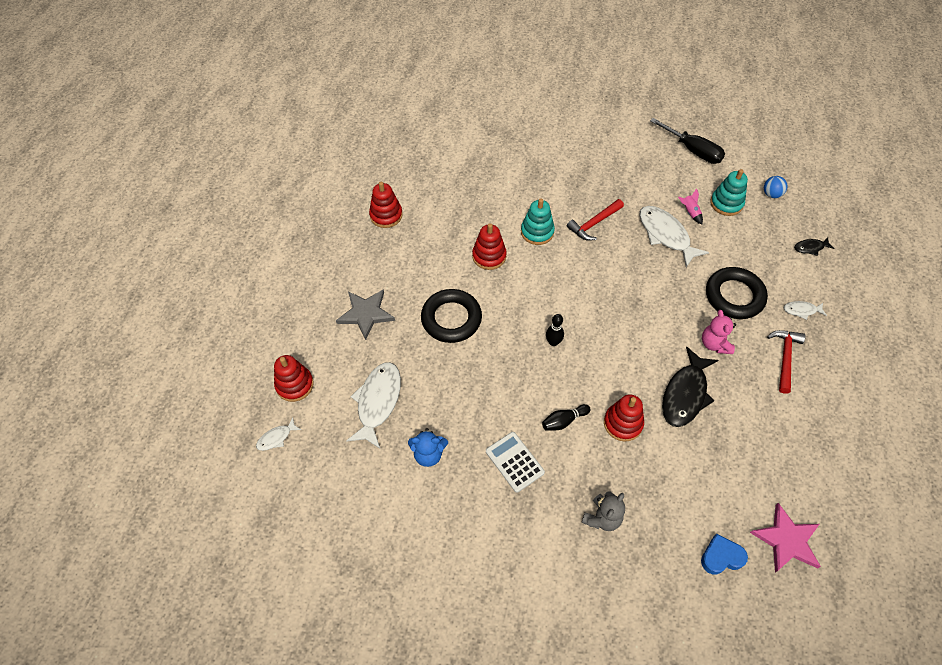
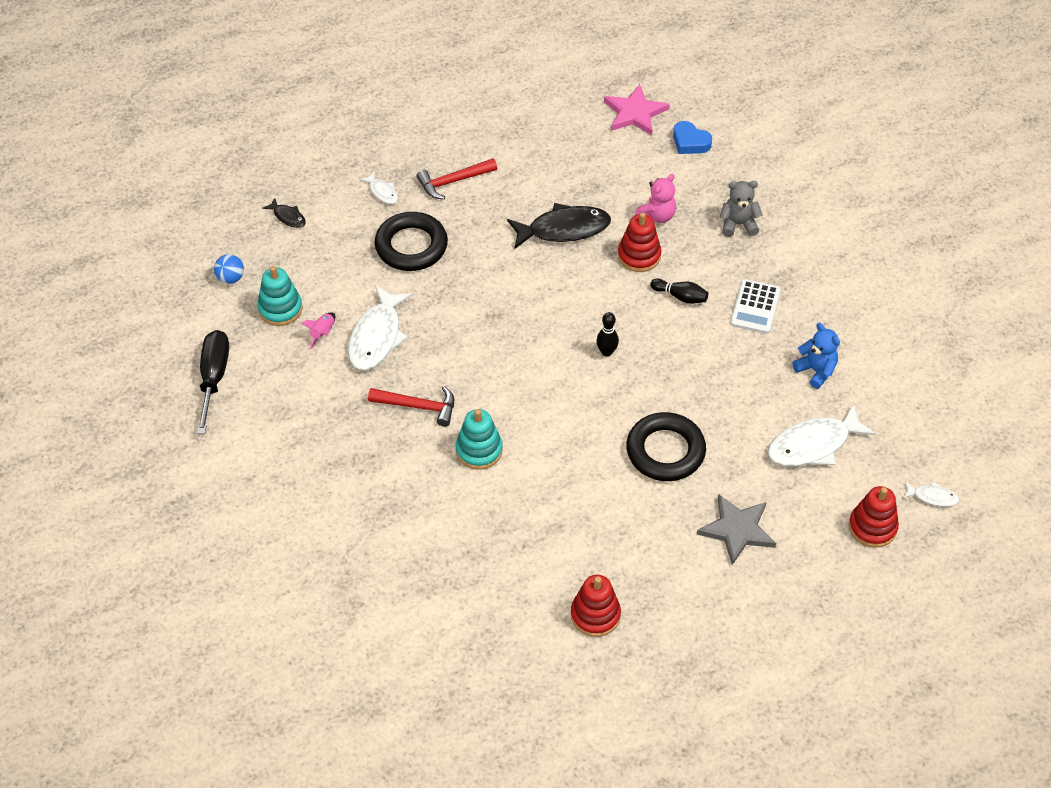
camera: 130 degrees left, 5 degrees down
(489, 256) = (555, 472): red stacking toy -> none
(714, 344) = (486, 235): pink teddy bear -> pink teddy bear (657, 216)

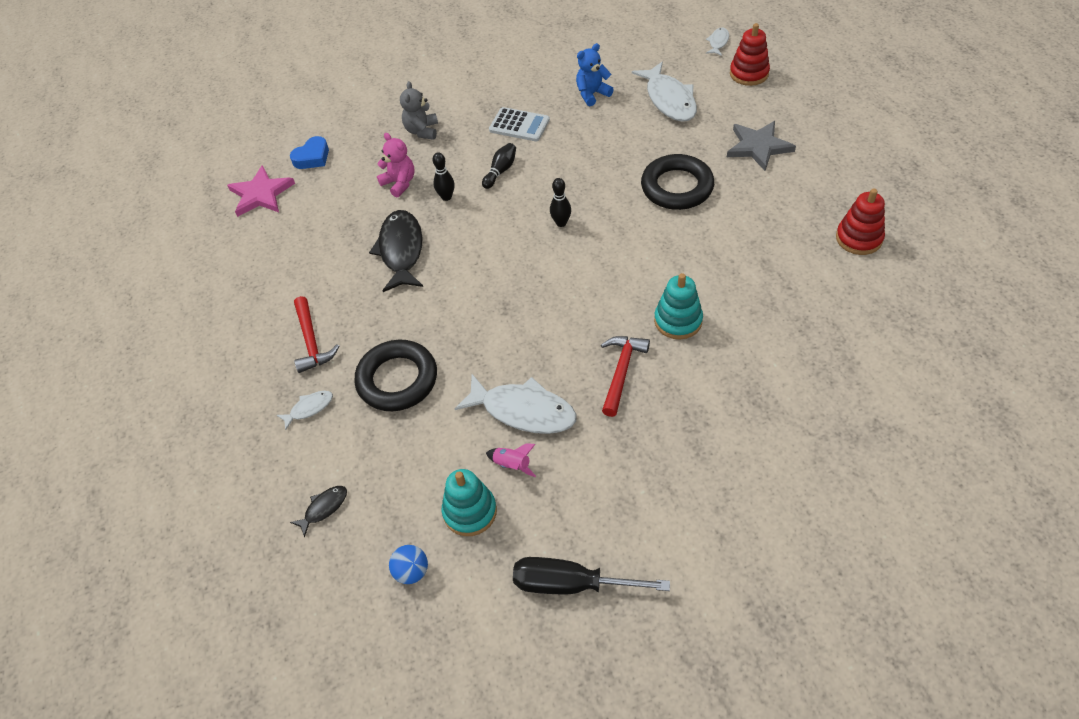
camera: 80 degrees left, 0 degrees up
(639, 256) = (446, 197): red stacking toy -> black bowling pin

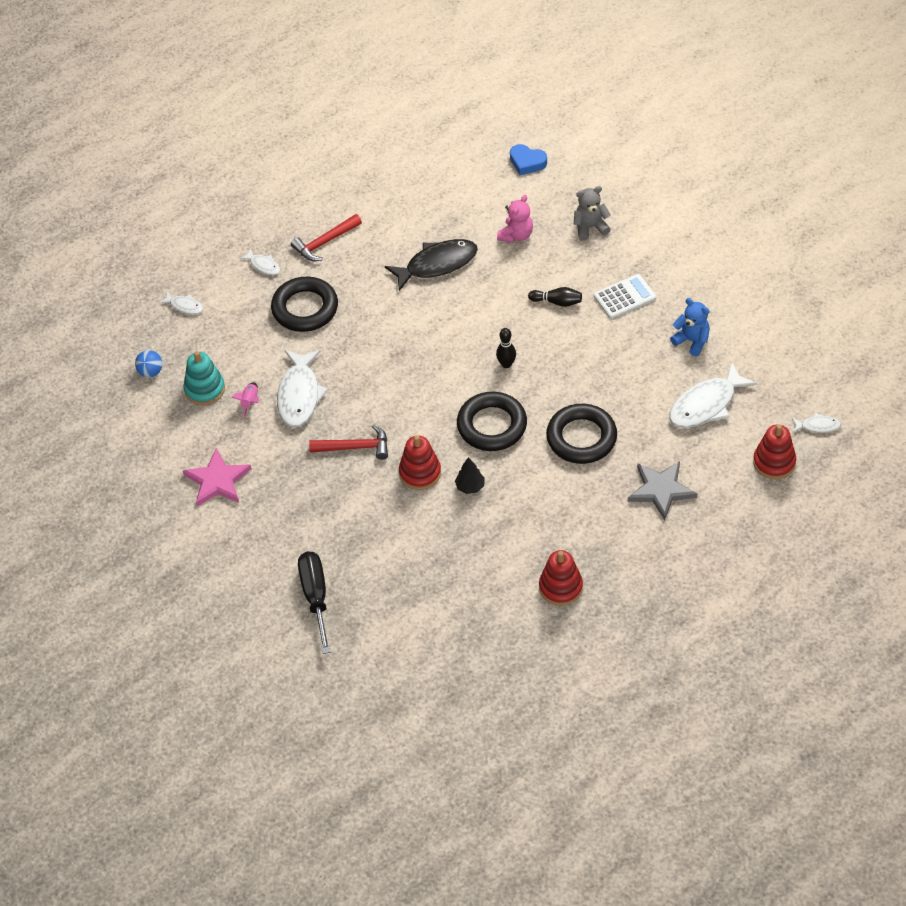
camera: 70 degrees right, 0 degrees up
(261, 194) = (470, 146): pink star -> pink star (217, 481)
(324, 508) = (184, 306): black fish -> white fish
(446, 197) = (510, 274): black bowling pin -> none
(519, 125) = (624, 297): white calculator -> white calculator turned 120 degrees counterclockwise
(570, 584) = (165, 462): black screwdriver -> black screwdriver (316, 597)
(636, 249) = (492, 425): none -> black ring
(678, 321) = (420, 473): turquoise stacking toy -> red stacking toy
(710, 282) = (470, 486): none -> black tree

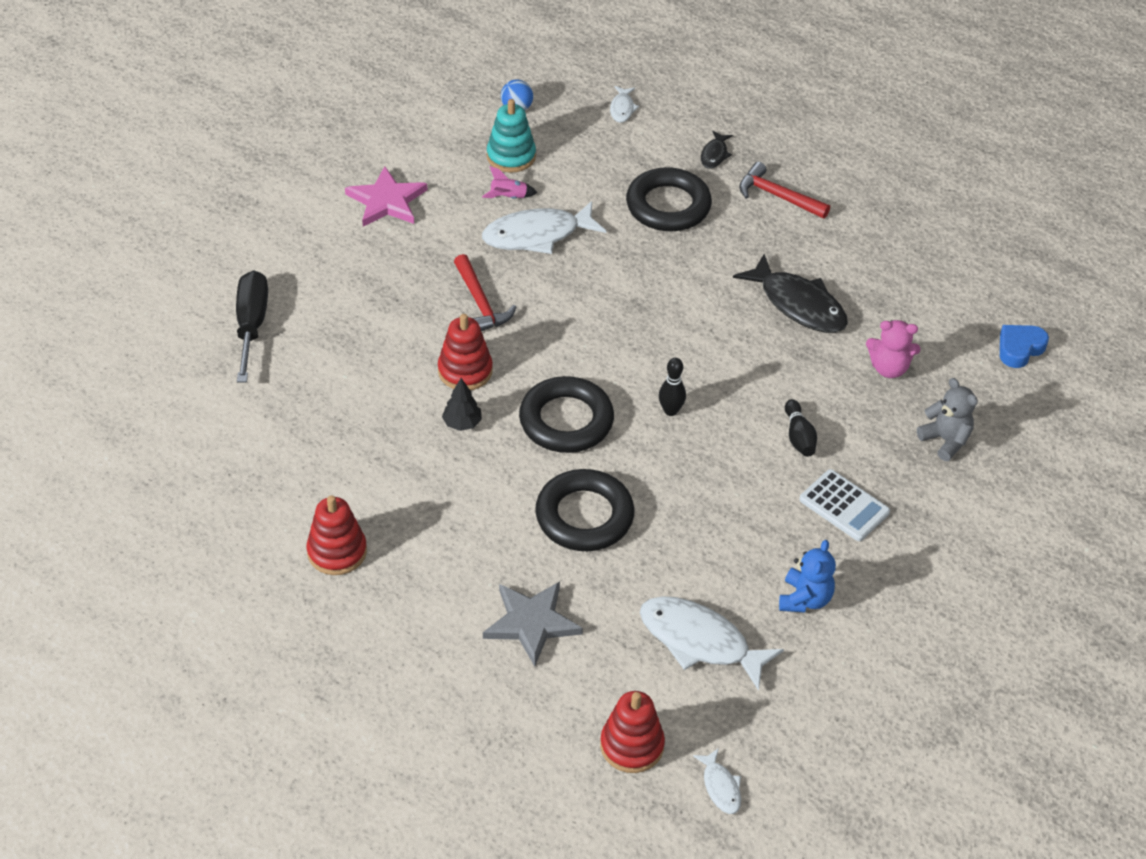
camera: 65 degrees right, 5 degrees down
(263, 265) = (714, 155): white fish -> black fish
(316, 597) = (251, 325): black screwdriver -> black screwdriver turned 60 degrees counterclockwise
(527, 162) = (1019, 349): blue heart -> blue heart turned 45 degrees clockwise

